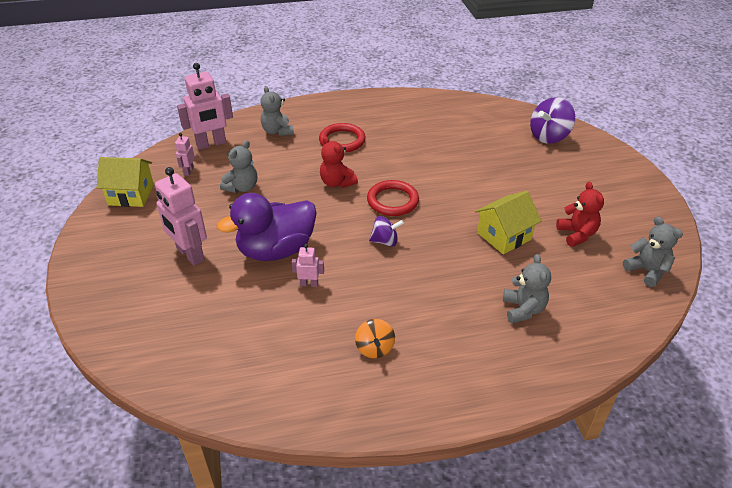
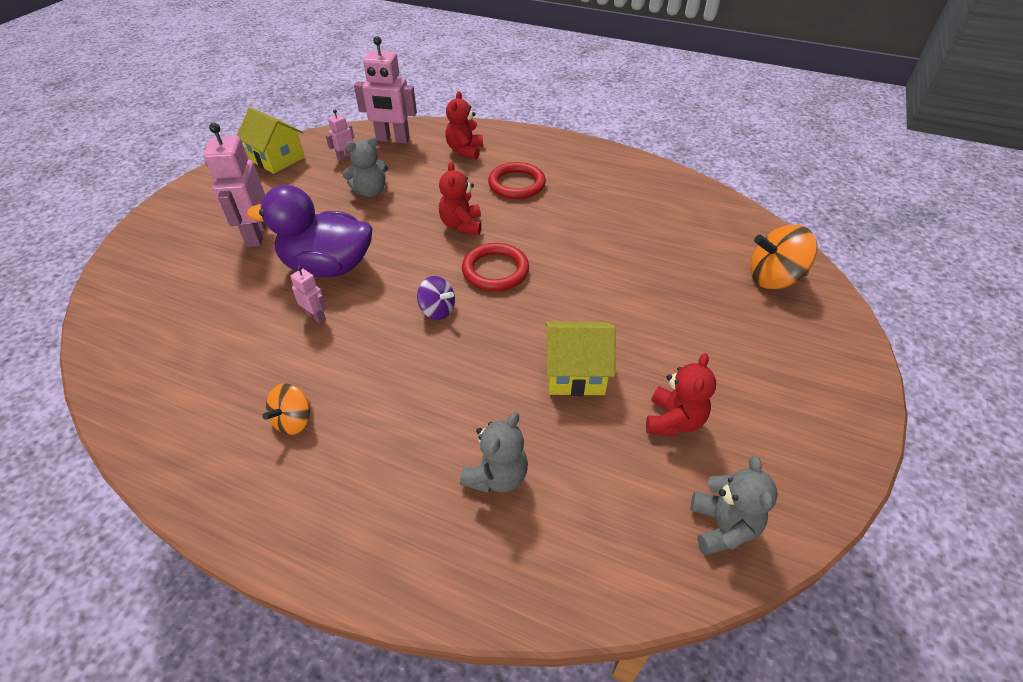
camera: 35 degrees right, 5 degrees up
(277, 131) = (465, 150): grey teddy bear -> red teddy bear
(549, 136) = (773, 278): purple spinning top -> orange spinning top

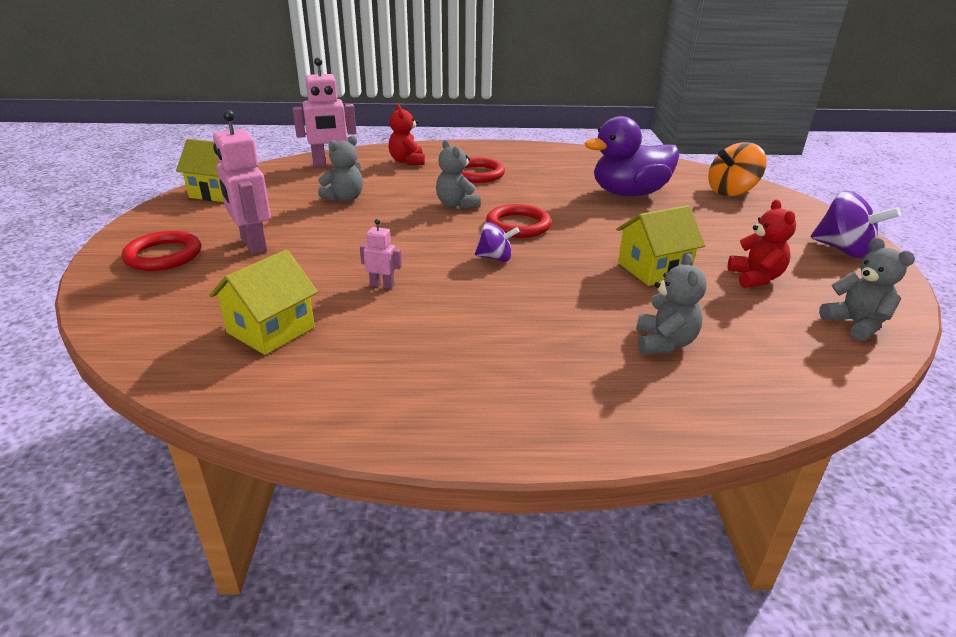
camera: 25 degrees left, 15 degrees down
(185, 230) = (163, 255): none -> red ring
(197, 343) = (271, 330): none -> yellow house
(294, 421) = (440, 357): orange spinning top -> none
(328, 267) = (357, 251): purple duck -> purple duck (629, 194)
(345, 157) = (293, 181): pink robot -> none
(461, 225) = (456, 205): red teddy bear -> grey teddy bear
(822, 411) = (843, 250): none -> purple spinning top

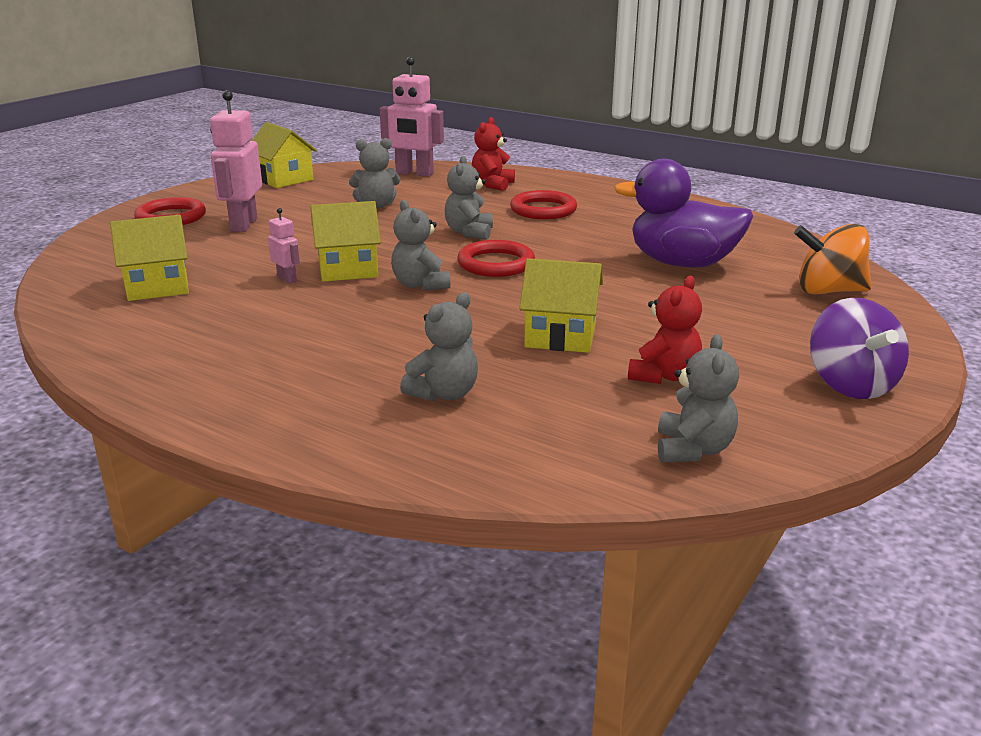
camera: 35 degrees right, 5 degrees down
(417, 261) = (348, 269): none -> yellow house
(495, 258) = (420, 285): purple spinning top -> grey teddy bear

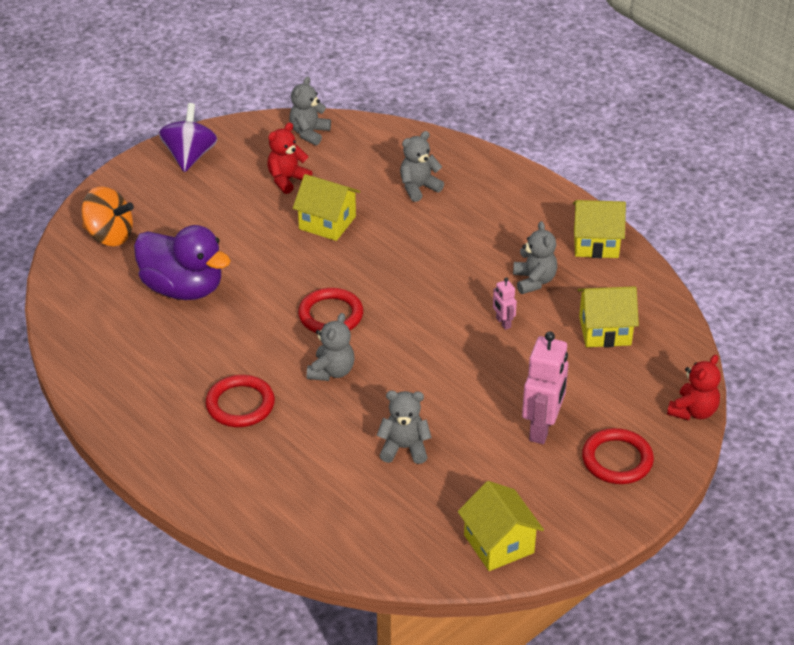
camera: 165 degrees left, 15 degrees up
(348, 269) = (453, 329): yellow house -> yellow house (596, 243)
(414, 173) = (340, 530): pink robot -> none
(420, 285) = (401, 296): grey teddy bear -> grey teddy bear (534, 281)
(492, 185) = (262, 477): red teddy bear -> red teddy bear (693, 411)

